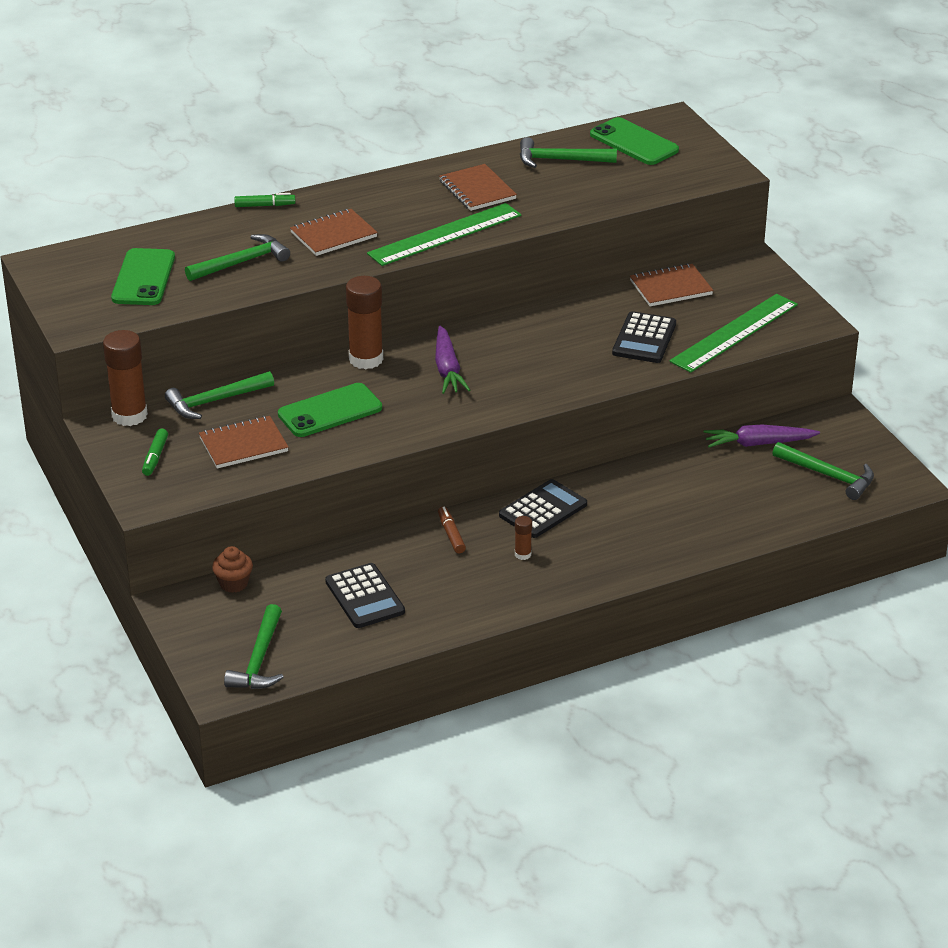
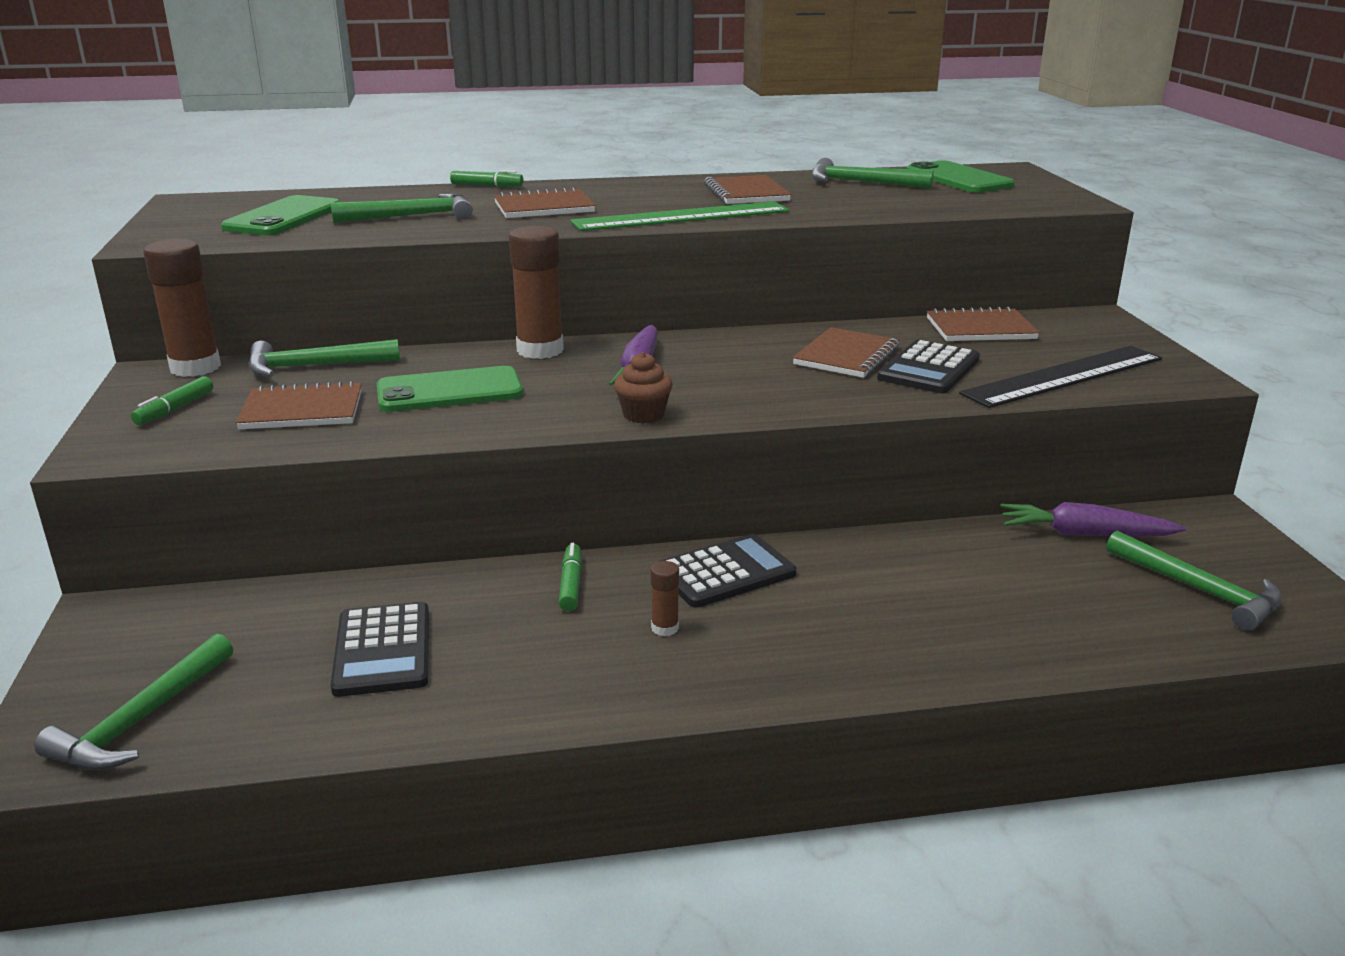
camera: 15 degrees right, 10 degrees down
(234, 583) = (212, 601): brown cupcake -> brown cupcake (643, 415)
(451, 534) = (571, 584): brown marker -> green marker
(584, 333) = (846, 356): none -> brown notebook
(734, 333) = (1064, 376): green ruler -> black ruler

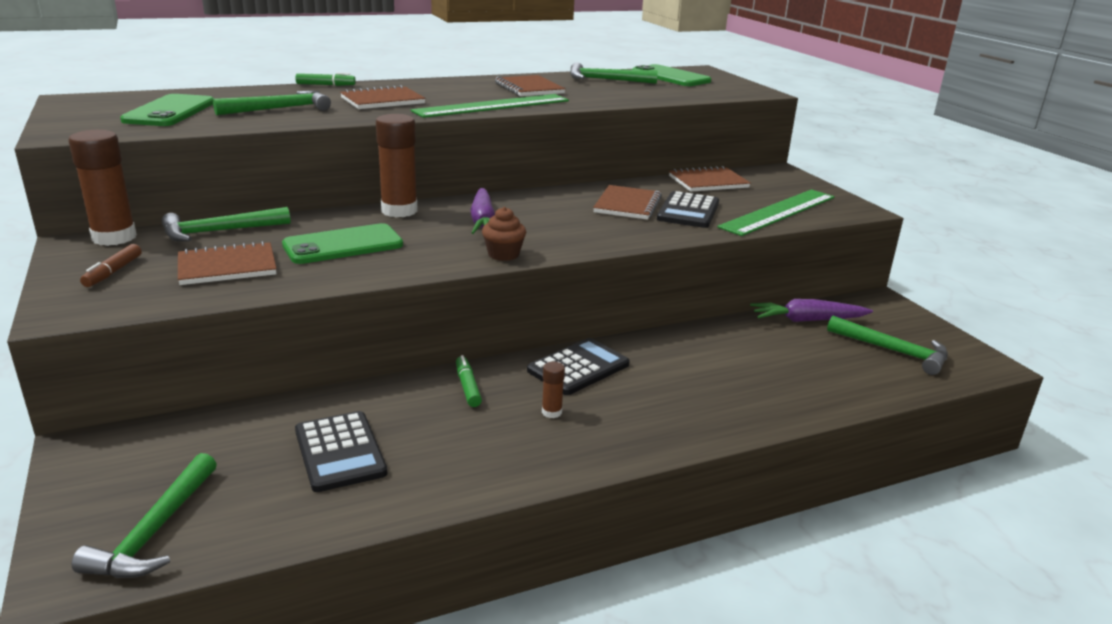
camera: 15 degrees left, 0 degrees up
(175, 409) = (113, 272): green marker -> brown marker
(1064, 376) = (779, 212): black ruler -> green ruler

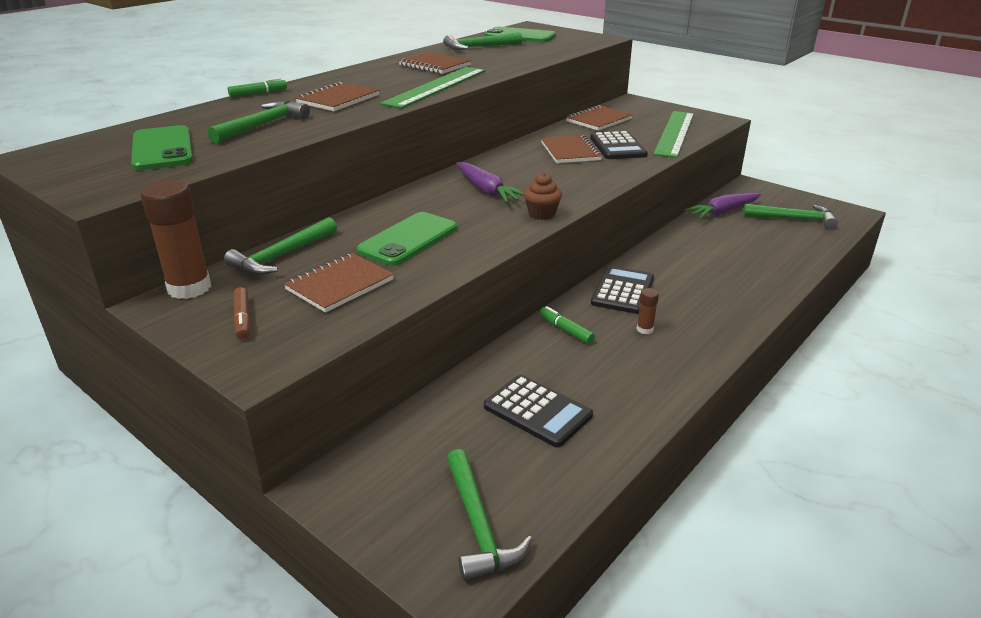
camera: 25 degrees left, 5 degrees up
(399, 211) = (408, 198): brown glue stick -> none

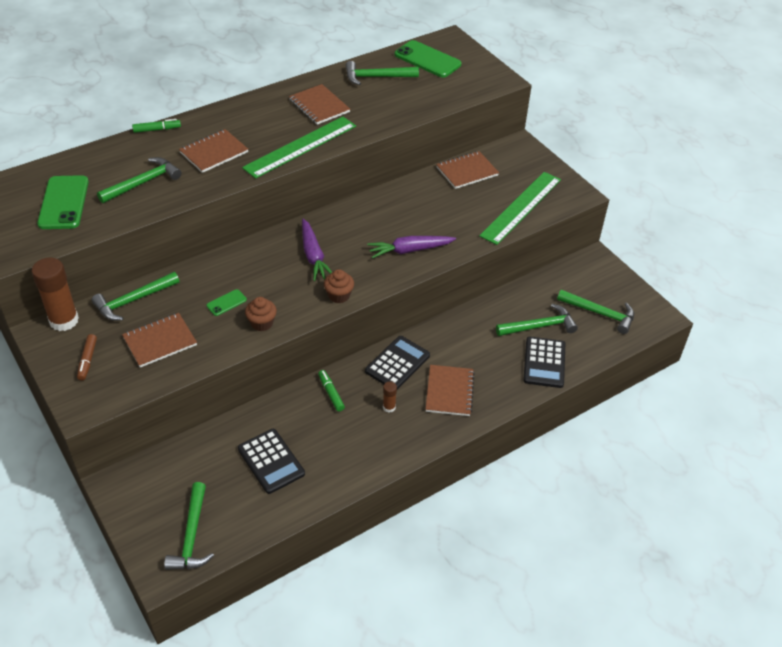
camera: 15 degrees right, 15 degrees up
(408, 239) = (226, 303): green phone -> green phone, size x0.49
(465, 248) = (262, 323): none -> brown cupcake
(570, 151) = (411, 215): brown notebook -> brown notebook (449, 391)
(617, 147) = (456, 217): black calculator -> black calculator (544, 363)
(723, 212) = (543, 289): purple carrot -> purple carrot (409, 250)
(745, 237) = (539, 326): none -> green hammer

